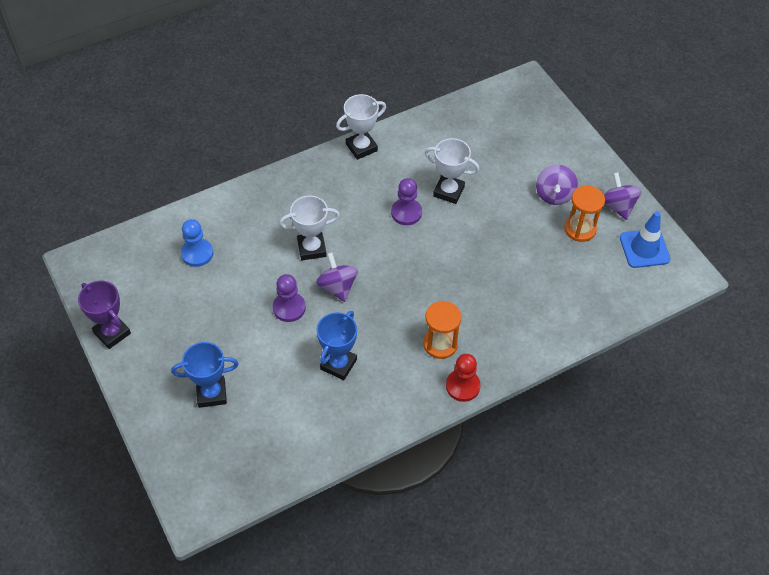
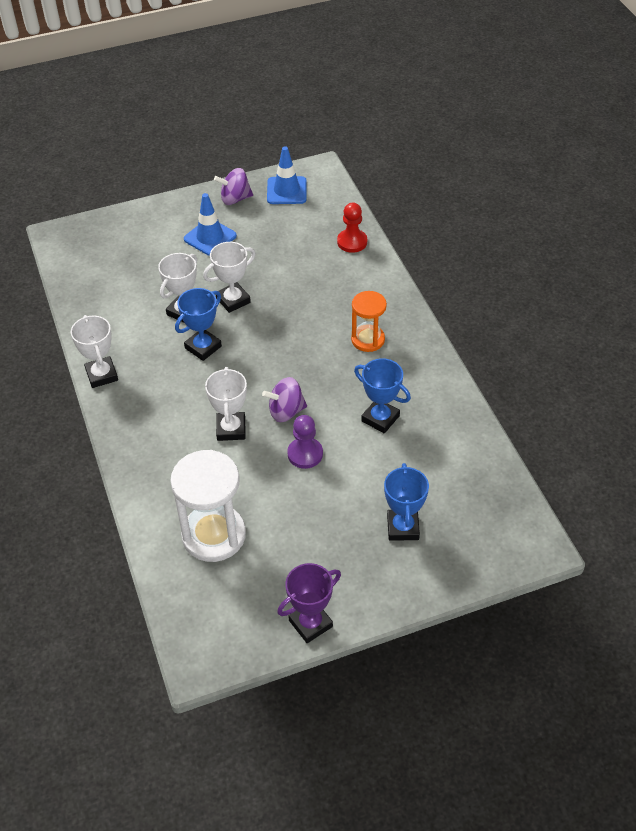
camera: 80 degrees left, 5 degrees down
(197, 253) = (214, 535): blue pawn -> white hourglass
(406, 213) = (203, 347): purple pawn -> blue trophy
(462, 386) = (415, 329): red pawn -> red pawn (352, 242)
(471, 226) = (233, 300): none -> white trophy
(554, 195) = (210, 237): purple spinning top -> blue traffic cone
(580, 229) = (255, 227): orange hourglass -> none

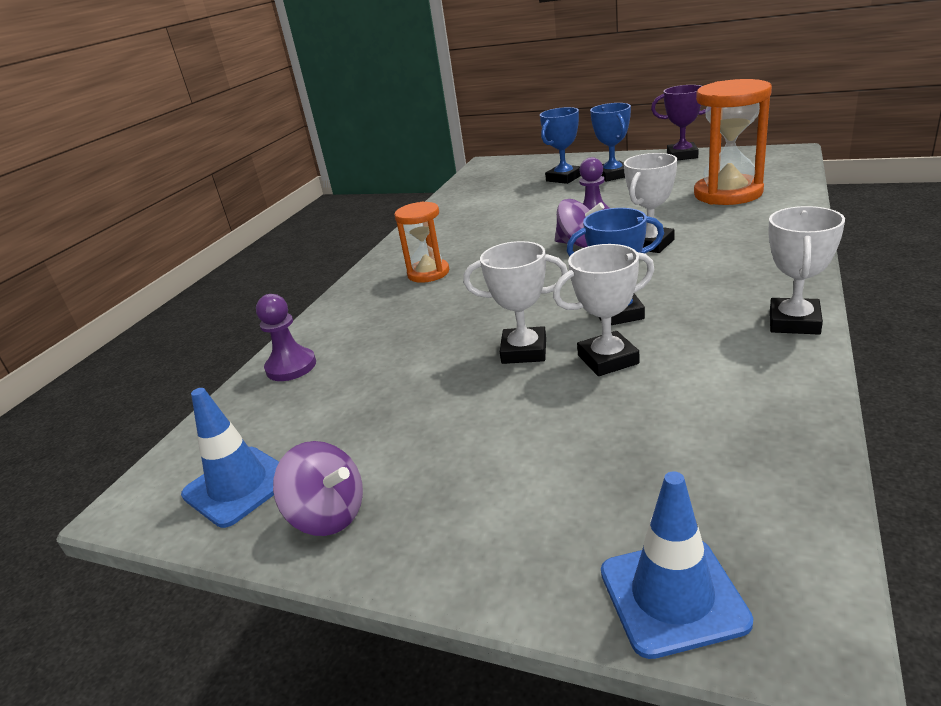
camera: 135 degrees left, 20 degrees down
(210, 237) = (456, 456): blue traffic cone -> blue traffic cone (672, 596)
(214, 535) = (728, 193): white hourglass -> orange hourglass
(352, 242) = (291, 367): red pawn -> purple pawn
(380, 418) = (499, 225): blue trophy -> blue trophy (612, 175)

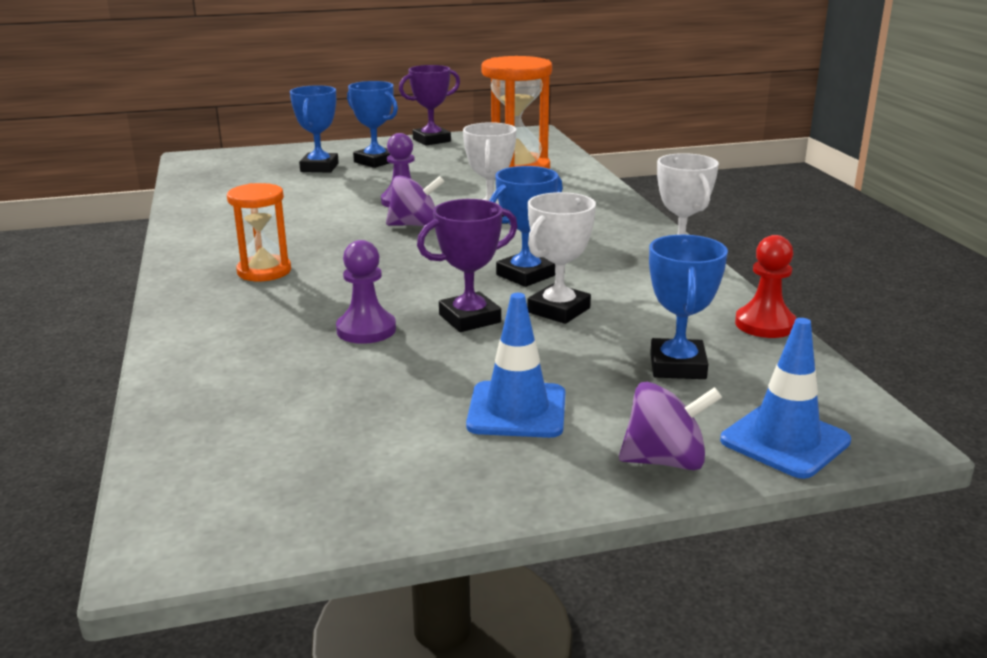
camera: 40 degrees left, 5 degrees down
(238, 486) = (290, 495): blue traffic cone -> blue traffic cone (517, 410)
(291, 367) = (199, 384): purple pawn -> purple pawn (366, 330)
(328, 515) = (435, 484): purple spinning top -> purple spinning top (665, 461)
(524, 351) = (469, 318): white trophy -> purple trophy
(655, 457) = (677, 366): none -> blue trophy
(810, 430) = (765, 324): none -> red pawn

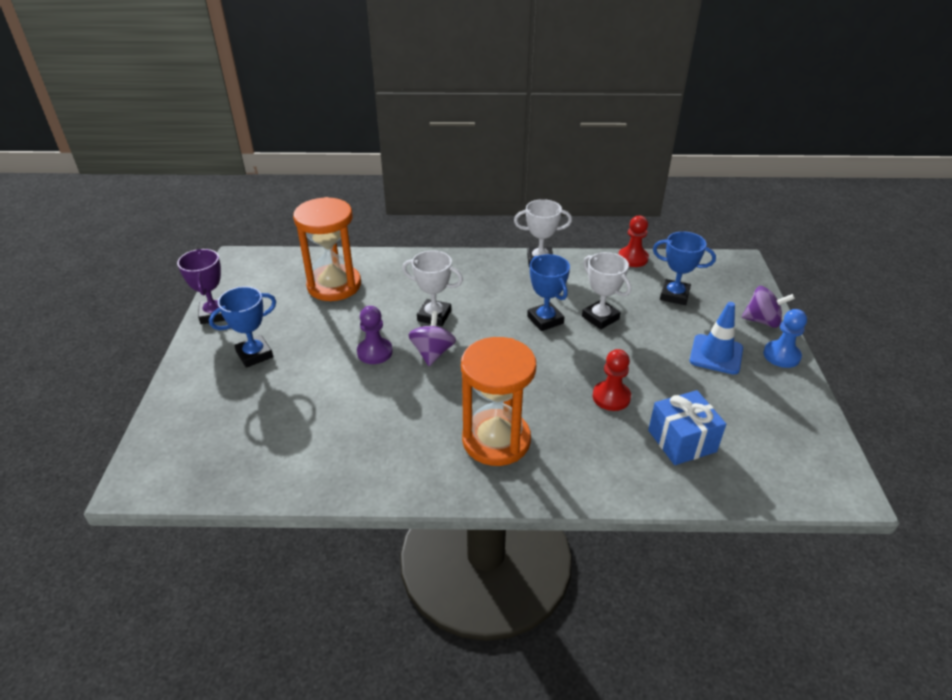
camera: 75 degrees left, 15 degrees up
(264, 271) = (496, 440): orange hourglass -> orange hourglass, size x1.66
(279, 385) = (682, 441): none -> blue gift
(319, 167) = (247, 391): blue trophy -> none
(366, 330) = (611, 397): purple pawn -> red pawn
(469, 318) = (604, 352): purple trophy -> none
(554, 483) = (781, 355): none -> blue pawn
(665, 461) = (762, 321): purple spinning top -> purple spinning top turned 90 degrees clockwise
(785, 441) = (745, 286): blue traffic cone -> none

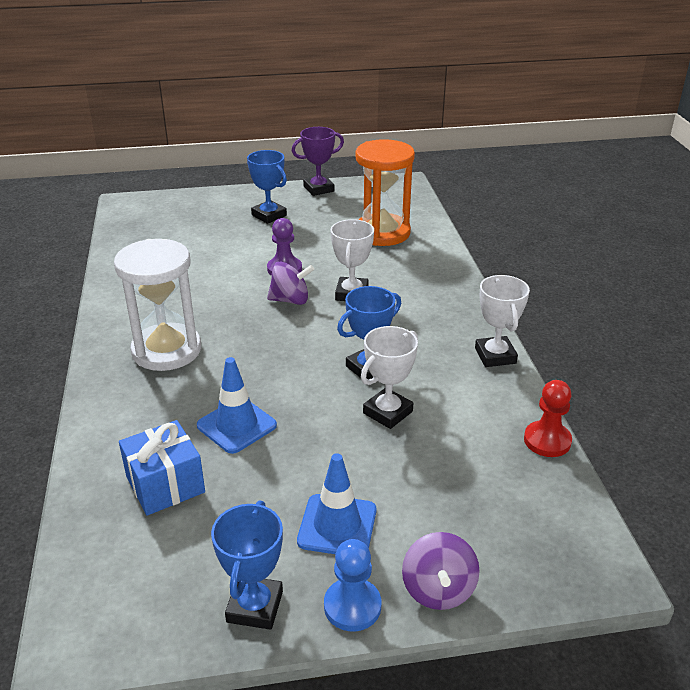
camera: 80 degrees right, 5 degrees down
(496, 440) = (166, 350): orange hourglass -> white hourglass
(611, 397) = (236, 425): red pawn -> blue traffic cone
(674, 295) = (468, 485): blue trophy -> blue trophy (255, 606)

